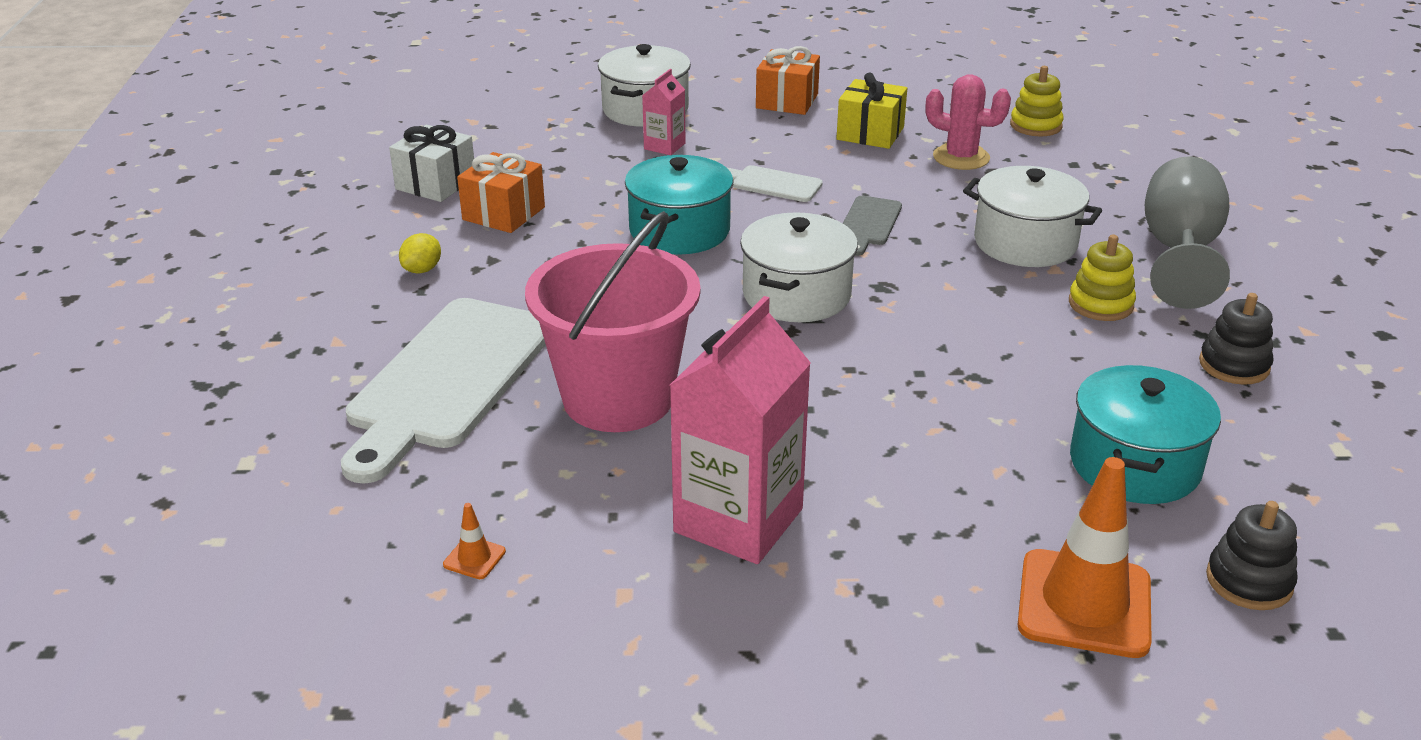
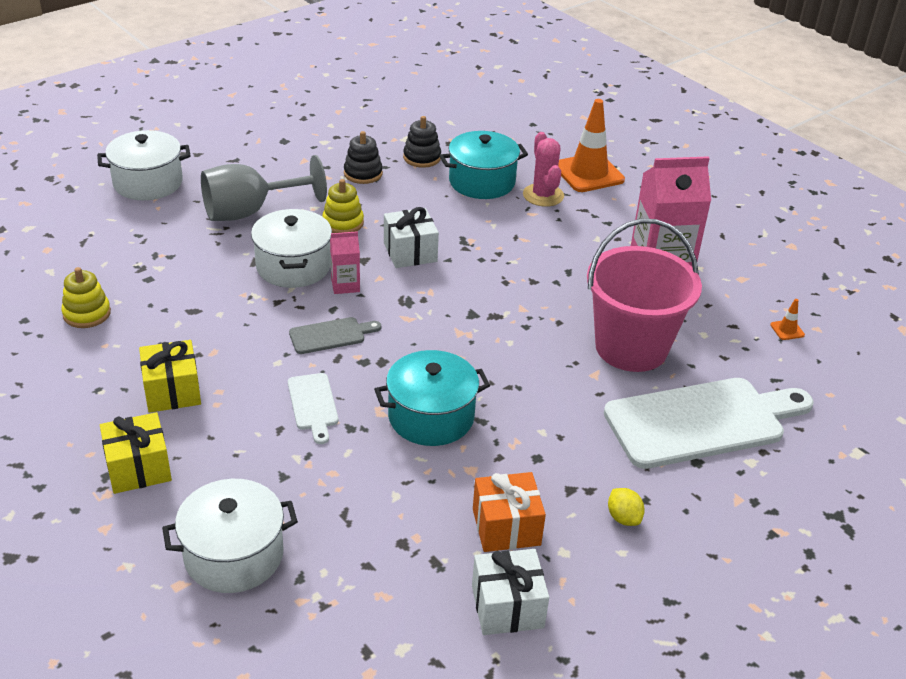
camera: 130 degrees left, 5 degrees up
(422, 270) = (623, 518): yellow lemon -> yellow lemon turned 75 degrees clockwise
(664, 146) = (301, 499): pink carton -> pink carton (345, 285)
(787, 101) = (138, 468): orange gift -> yellow gift
(796, 295) = (454, 329): white pot -> white pot (148, 183)
(961, 157) = (181, 330): pink cactus -> pink cactus (543, 195)
(986, 326) = (410, 252): none -> white gift
(1249, 581) = (526, 143): black stacking toy -> black stacking toy (422, 157)

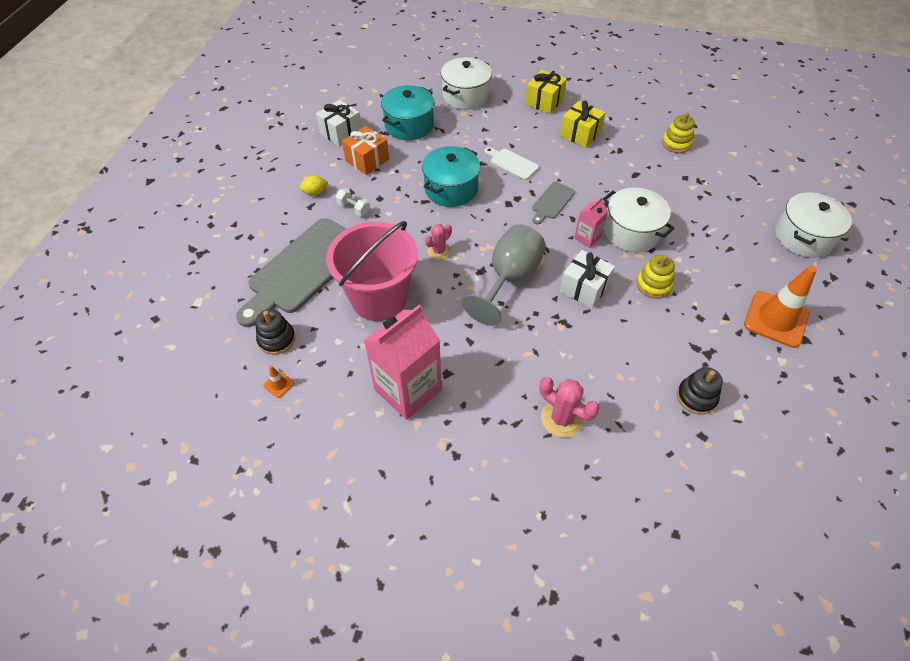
camera: 145 degrees right, 15 degrees up
(250, 211) = (715, 256): grey goblet -> grey goblet (509, 279)
(363, 173) = (708, 344): black stacking toy -> black stacking toy (276, 339)
(482, 182) = (621, 400): turquoise pot -> turquoise pot (409, 125)
(521, 357) = (438, 251): none -> pink cactus
(584, 463) = (354, 208): none -> white dumbbell
(588, 173) = (555, 483): orange traffic cone -> orange traffic cone (776, 319)
(623, 518) = (315, 192): yellow lemon -> yellow lemon turned 45 degrees counterclockwise
(701, 422) = (303, 269): white cutting board -> grey cutting board

